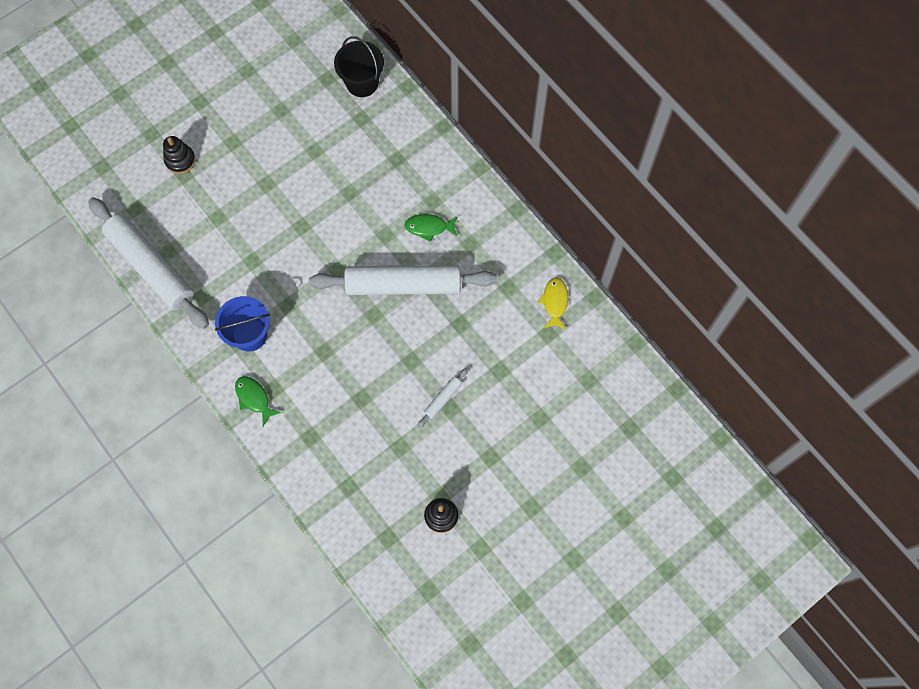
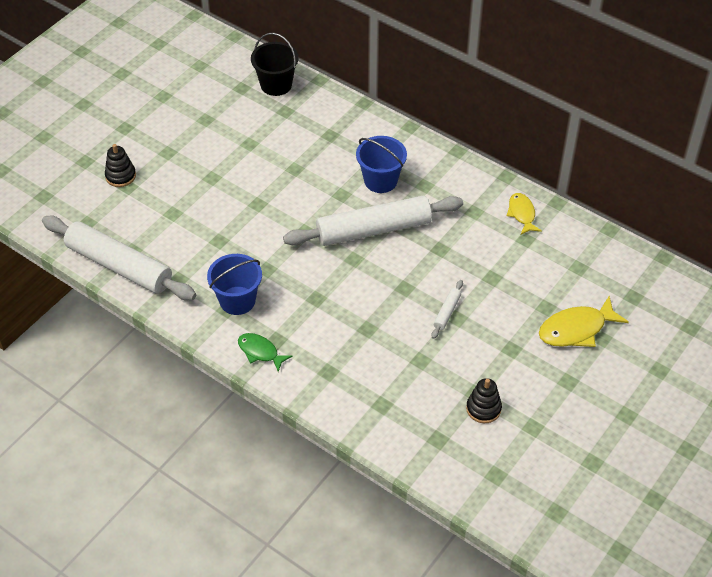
camera: 15 degrees left, 20 degrees down
(429, 227) = (380, 180): green fish -> blue bucket
(560, 451) = (576, 329): none -> yellow fish

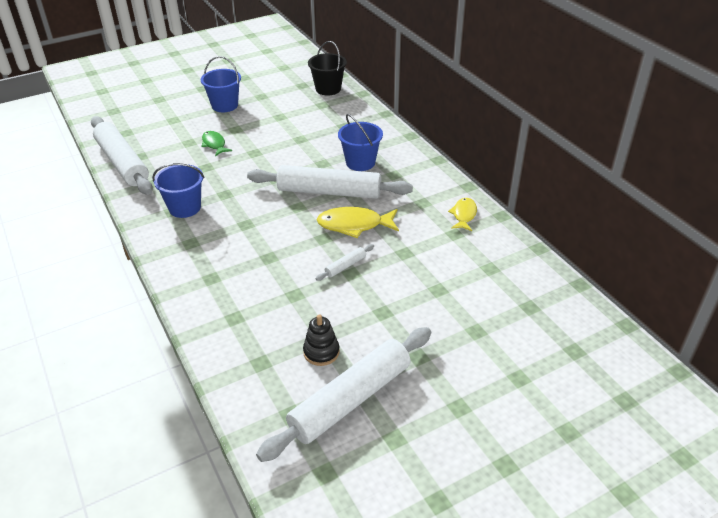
camera: 25 degrees right, 10 degrees down
(120, 176) = (174, 113): black stacking toy -> none
(173, 146) = (225, 105): none -> blue bucket
(260, 352) = (170, 247): green fish -> green fish (214, 144)
(537, 443) = (351, 400): none -> white rolling pin
(576, 329) = (455, 316): yellow fish -> yellow fish (354, 225)

